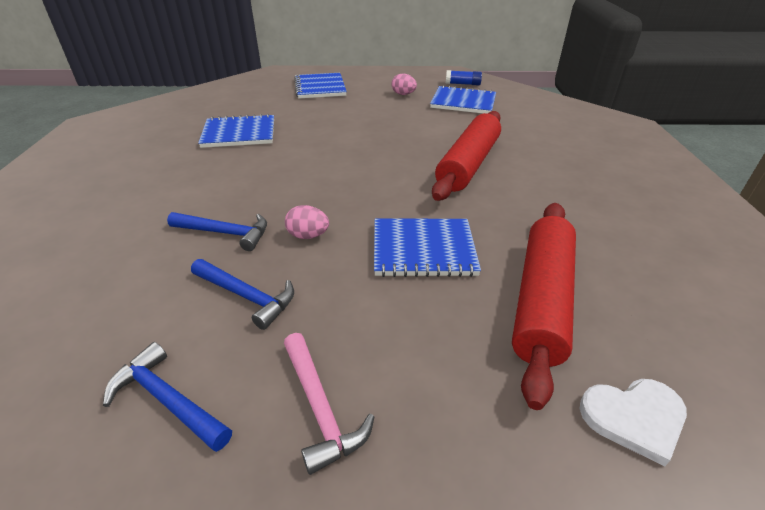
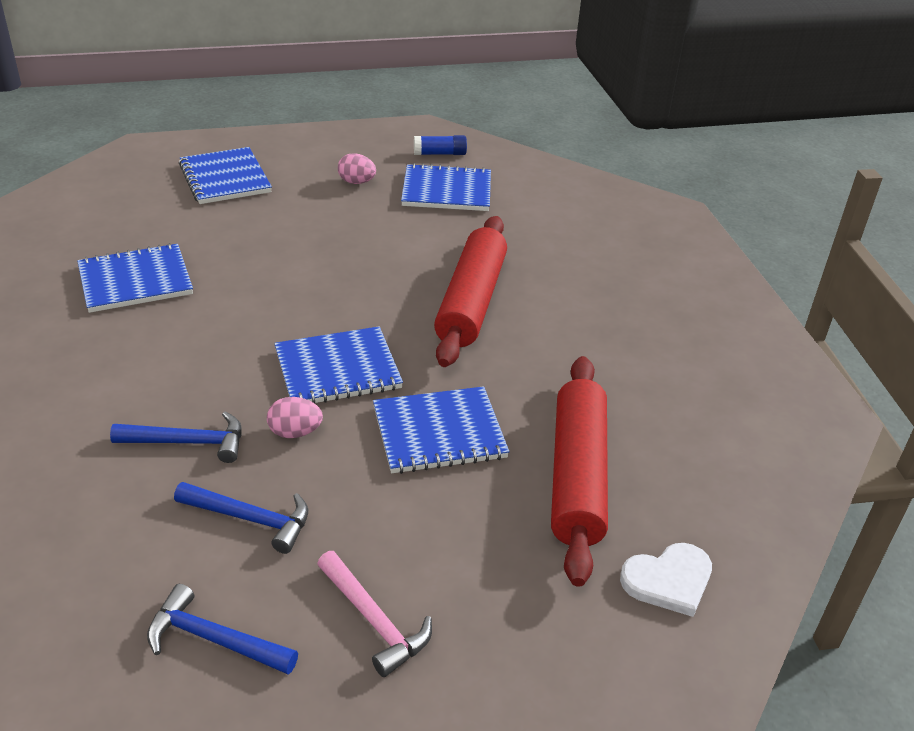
camera: 15 degrees left, 0 degrees up
(355, 197) = (337, 369): none -> blue notebook

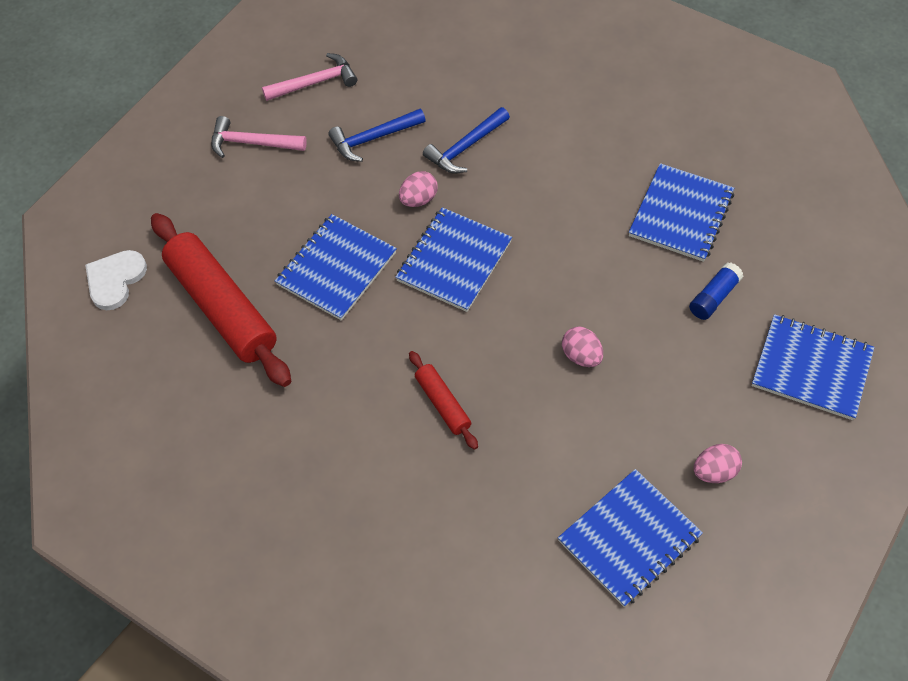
camera: 140 degrees right, 20 degrees up
(214, 639) = (315, 83): blue hammer -> pink hammer
(341, 264) = (581, 356): none -> pink egg
(440, 154) = (713, 601): blue glue stick -> blue glue stick (714, 297)
(471, 302) = (443, 404): red rolling pin -> red rolling pin, size x0.48

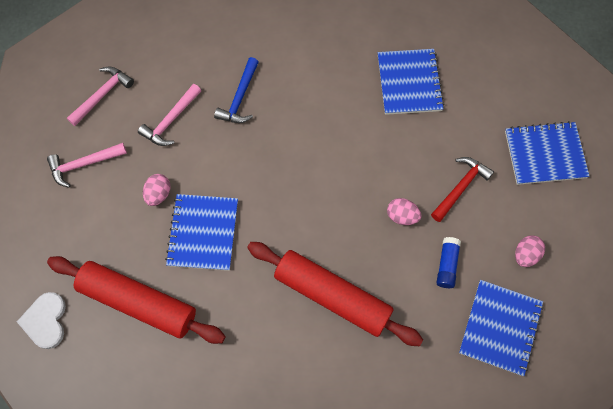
camera: 30 degrees left, 10 degrees up
(373, 138) = (171, 120): blue hammer -> pink hammer
(418, 199) = (230, 153): pink egg -> pink egg (158, 194)
(443, 404) = (332, 296): red rolling pin -> red rolling pin, size x2.08
(454, 261) = (280, 188): blue notebook -> none
(675, 357) = (460, 187): none -> red hammer
(714, 297) = (461, 133): blue glue stick -> blue glue stick (447, 265)

